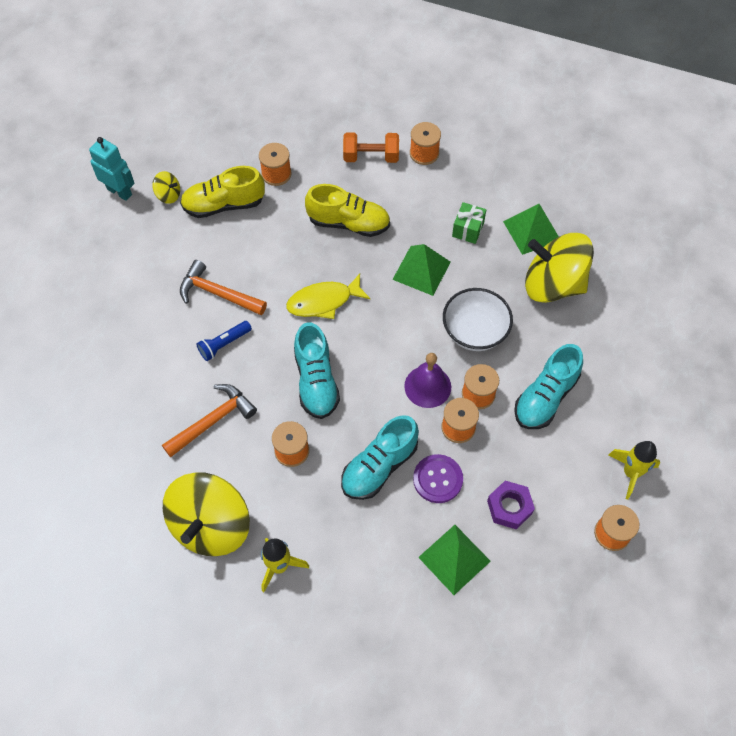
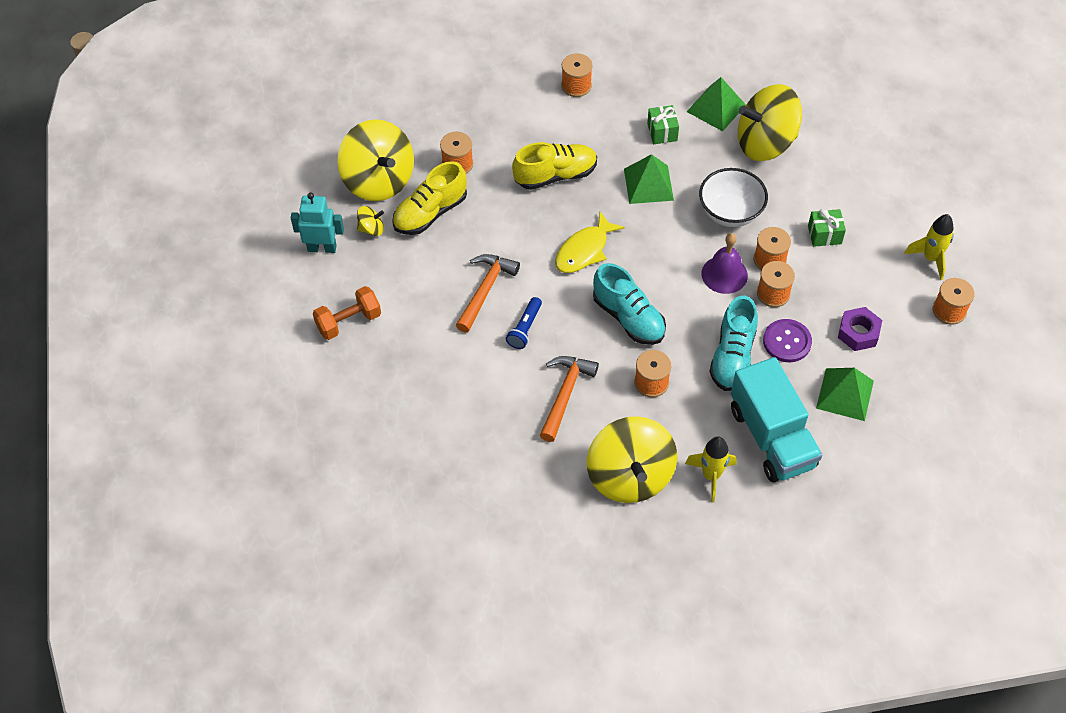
camera: 30 degrees left, 5 degrees down
(204, 157) = (378, 180): none -> yellow spinning top
(217, 293) = (485, 290): orange hammer -> orange hammer turned 120 degrees clockwise
(358, 562) = (772, 437): none -> turquoise truck
(371, 157) = (531, 110): orange dumbbell -> orange dumbbell (348, 322)
(545, 397) = (824, 235): turquoise shoe -> green gift

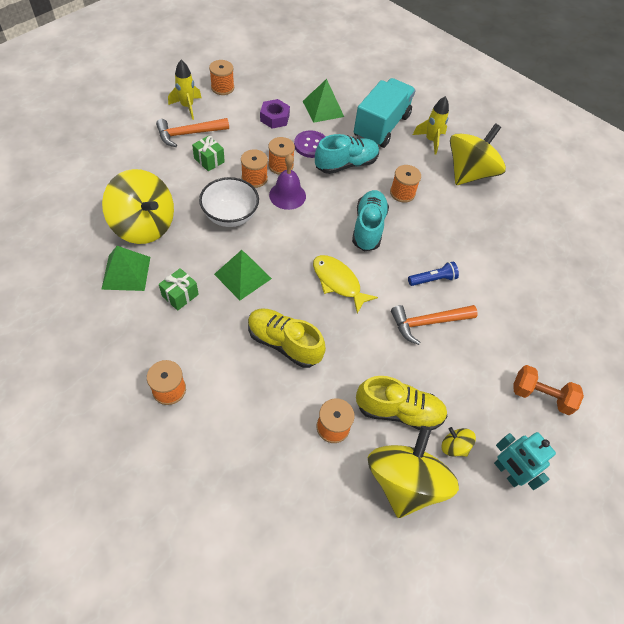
camera: 135 degrees left, 0 degrees up
(565, 394) = (454, 230): orange hammer -> orange hammer (188, 134)
(584, 250) = (338, 282): yellow fish -> yellow fish turned 135 degrees counterclockwise

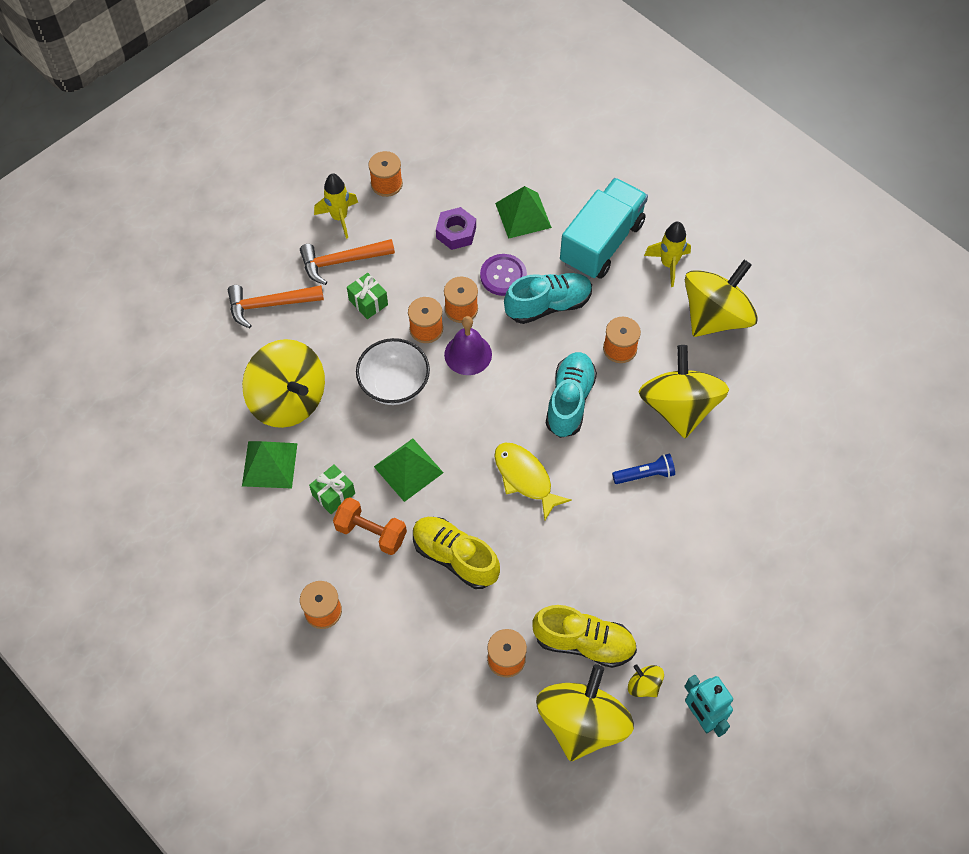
camera: 10 degrees right, 5 degrees up
(427, 323) = (631, 533): orange hammer -> orange hammer (269, 305)
(451, 232) = (678, 407): none -> yellow spinning top
(541, 396) = (757, 628): orange dumbbell -> orange dumbbell (371, 533)

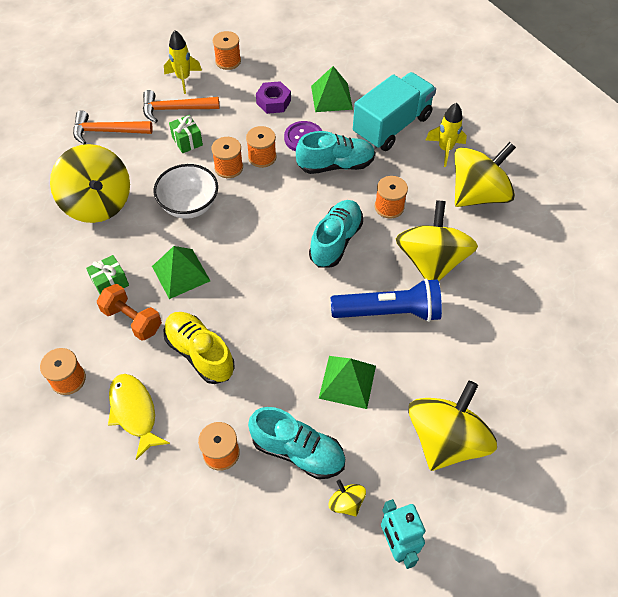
camera: 10 degrees right, 5 degrees down
(269, 464) = (64, 250): green pyramid -> green pyramid (347, 381)
(468, 354) = (258, 191): purple bell -> none
(525, 478) = (280, 297): yellow fish -> yellow fish (134, 412)
(582, 723) = (277, 528): yellow spinning top -> yellow spinning top (445, 439)
(584, 642) = (298, 451): yellow shoe -> turquoise shoe
(645, 474) = (389, 312): blue flashlight -> blue flashlight, size x1.92

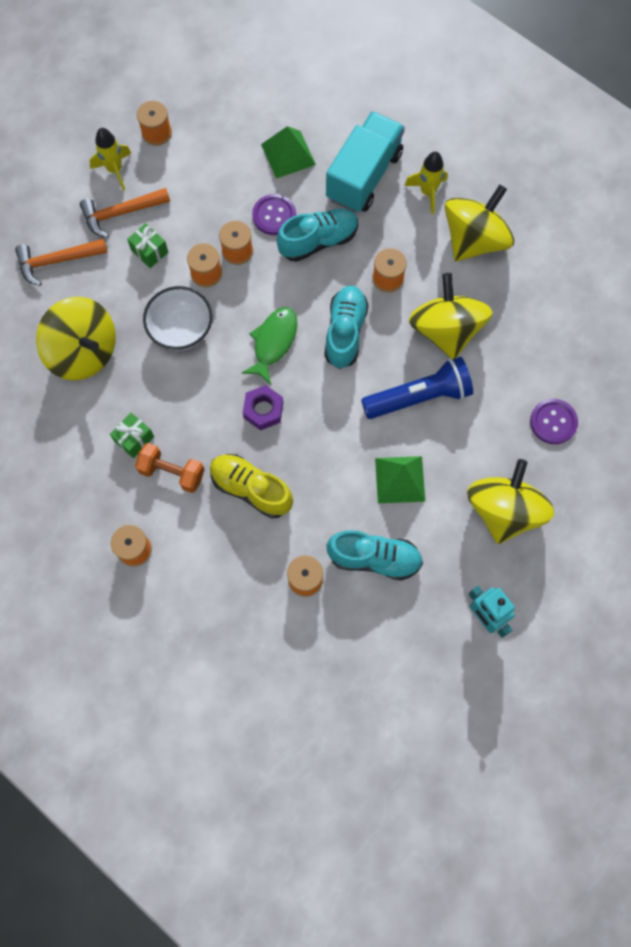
camera: 15 degrees left, 15 degrees up
(134, 412) = (211, 564): yellow fish -> none
(181, 273) = (201, 410): green pyramid -> none
(267, 234) = (273, 342): none -> green fish
(273, 102) = (226, 176): purple nut -> purple nut (263, 410)
(346, 502) = (431, 593): yellow spinning top -> none
(517, 367) = (553, 422): none -> purple button

